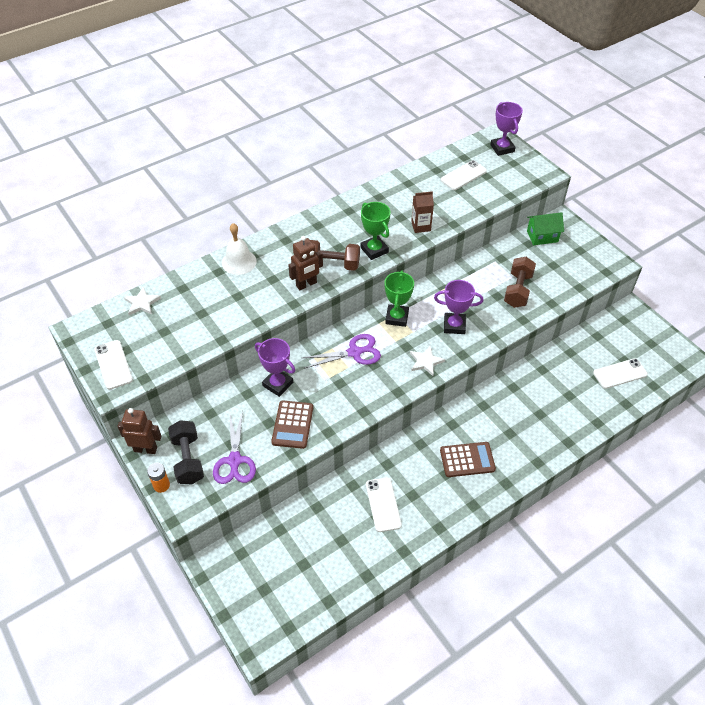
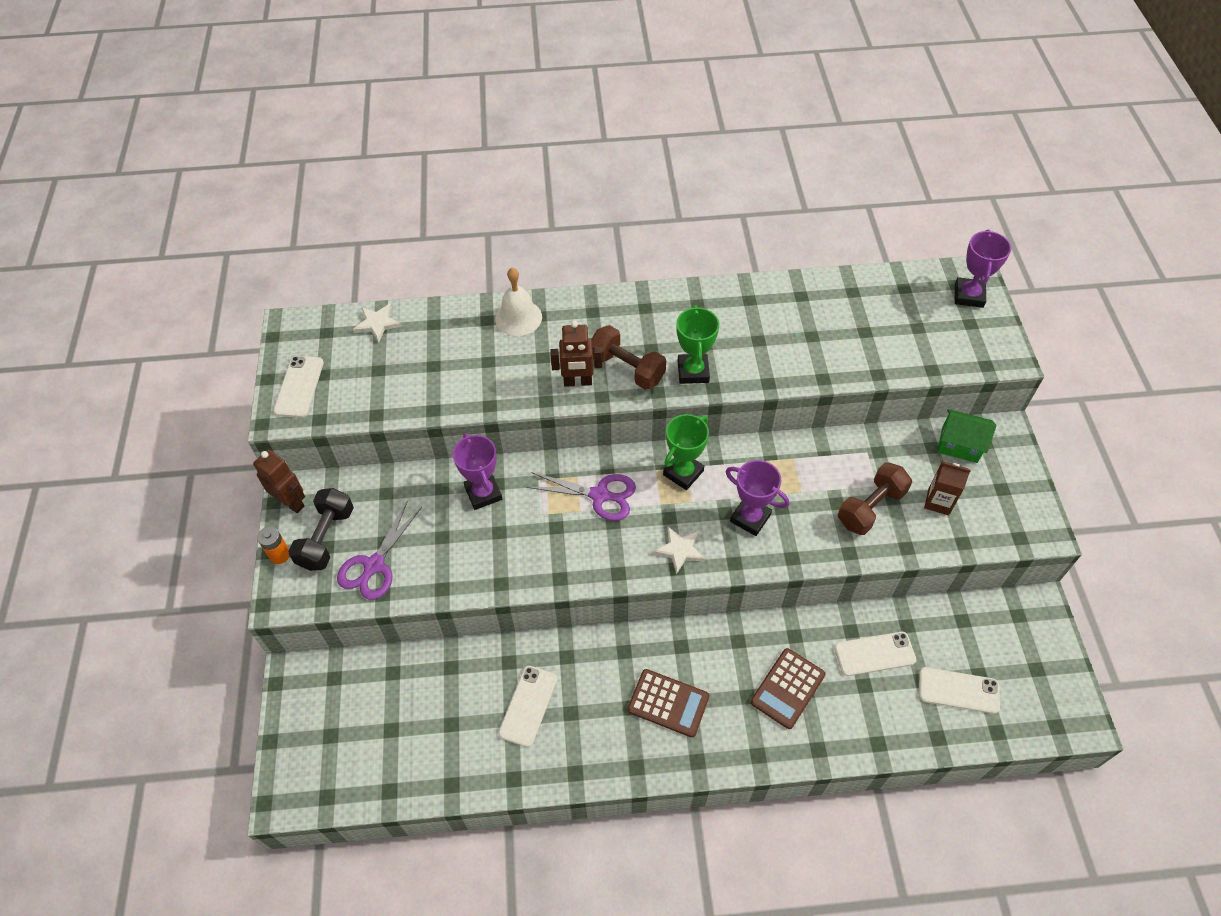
camera: 30 degrees right, 5 degrees up
(292, 425) = (466, 553): brown calculator -> brown calculator (787, 688)
(421, 226) = (776, 364): brown carton -> brown carton (938, 502)
(463, 175) = (885, 314): white phone -> white phone (874, 654)

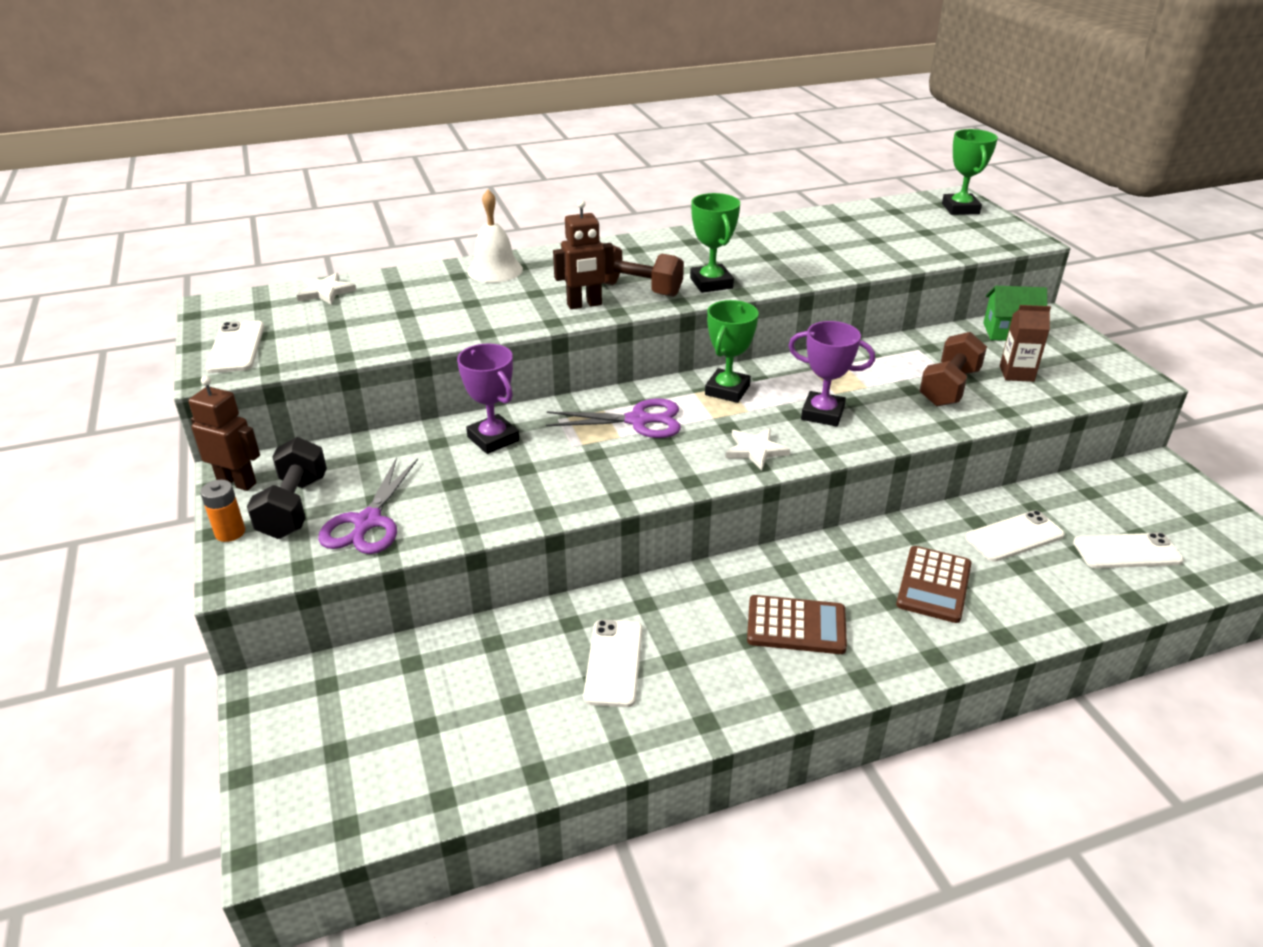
camera: 15 degrees left, 20 degrees down
(968, 295) = (960, 209): purple trophy -> green trophy

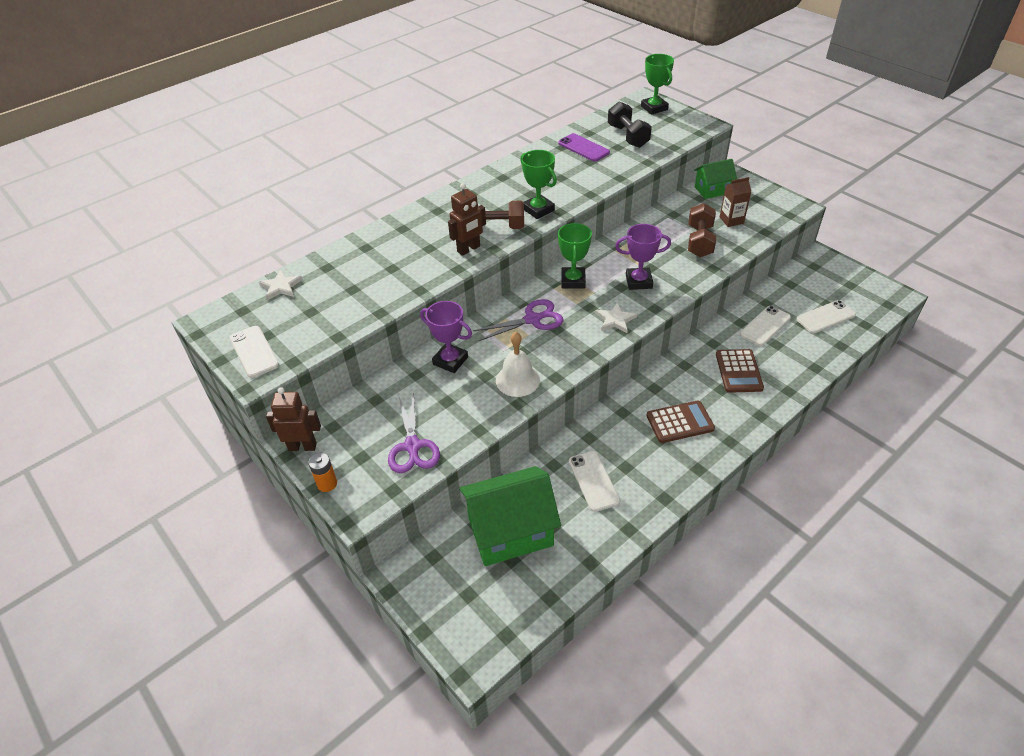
camera: 20 degrees left, 10 degrees up
(294, 507) = (356, 452): black dumbbell -> black dumbbell (628, 136)
(450, 689) = (510, 532): none -> green house
(495, 270) = (388, 236): white bell -> white bell (517, 380)
(826, 232) = (583, 148): none -> purple phone

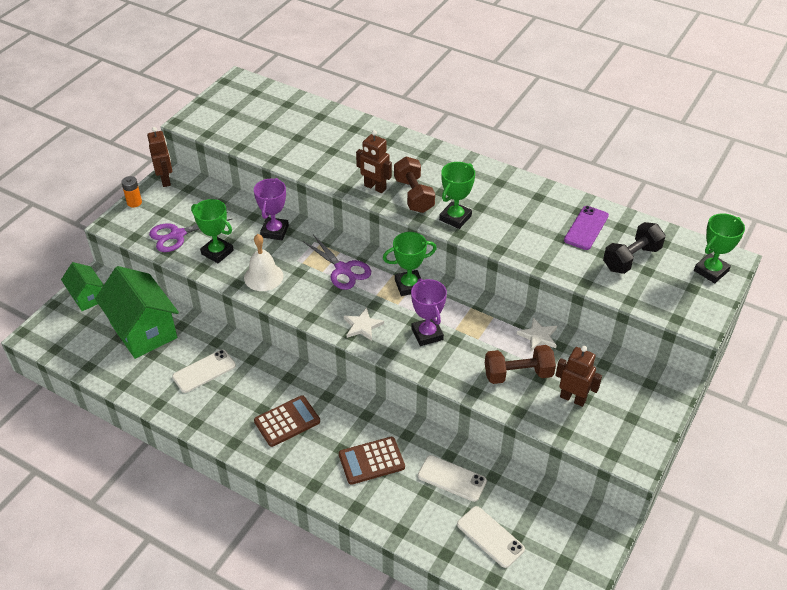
camera: 70 degrees right, 0 degrees up
(254, 351) = (213, 112): white phone -> none
(281, 287) = (288, 101): white star -> white star (538, 336)
(461, 413) = (217, 252): none -> green trophy
(680, 422) = (287, 421): brown calculator -> brown calculator turned 90 degrees counterclockwise
(712, 190) = (627, 374): green house -> green house (87, 297)
(731, 220) = (573, 398): brown carton -> brown robot

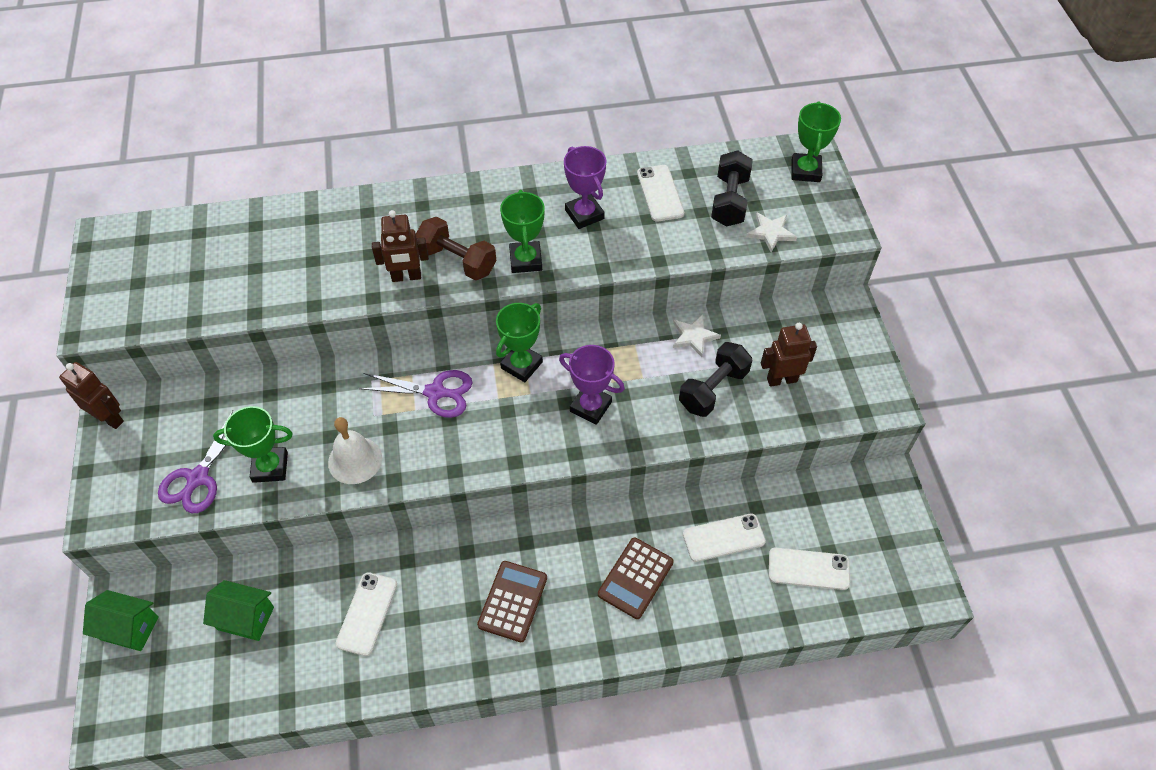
camera: 40 degrees left, 10 degrees up
(134, 202) = (97, 473): orange battery -> none
(143, 330) = (246, 618): green house -> green house, size x0.56
(275, 231) = (313, 397): purple trophy -> purple trophy (584, 214)
(362, 326) = (518, 443): white star -> white star (770, 232)
(518, 374) = (713, 389): brown dumbbell -> black dumbbell
(586, 228) = (660, 193): purple phone -> white phone

